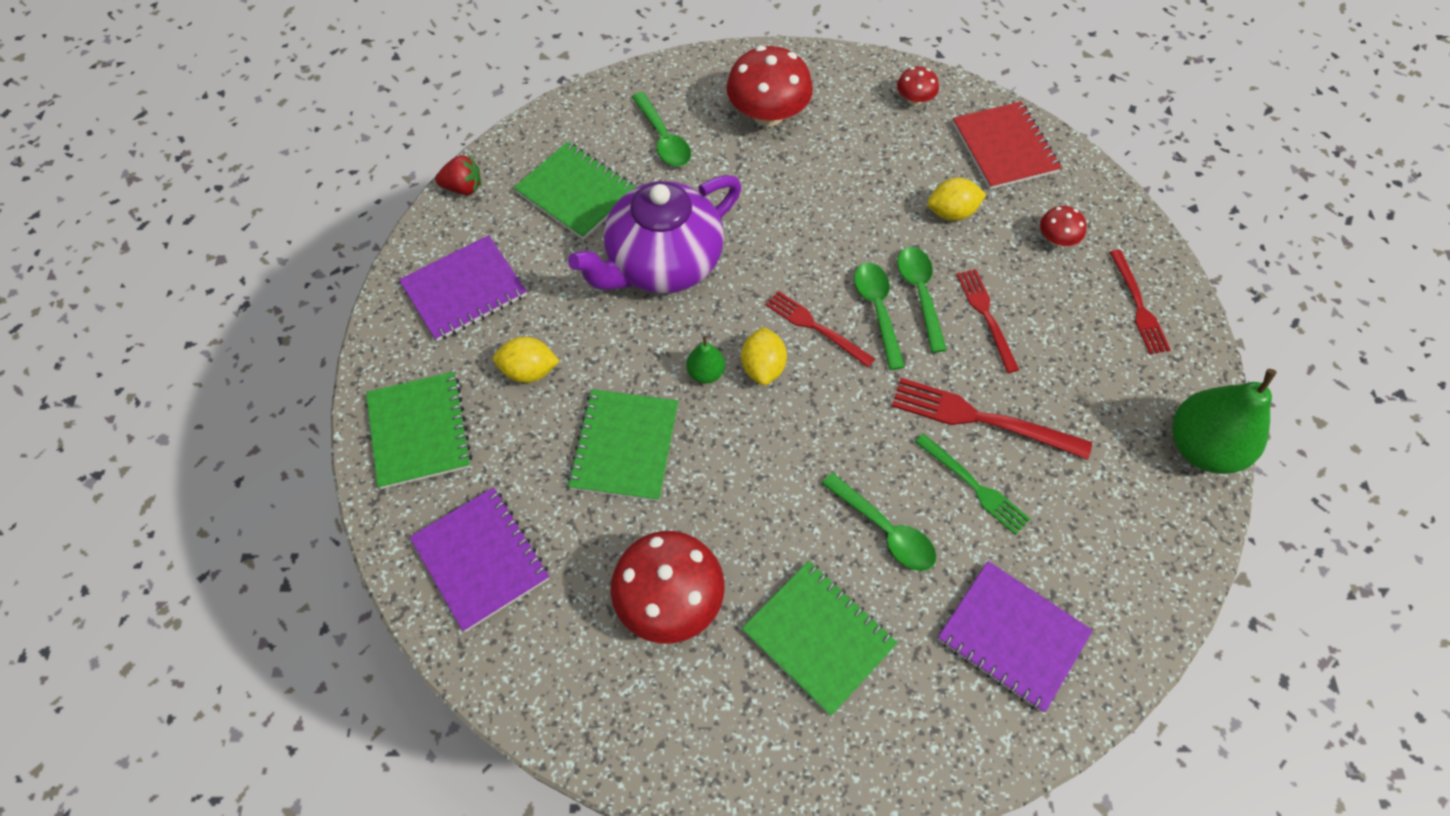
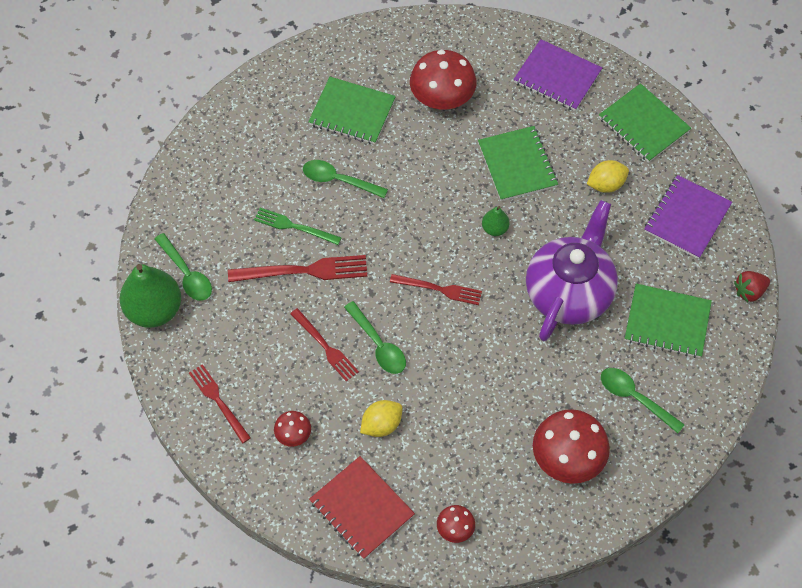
camera: 155 degrees right, 0 degrees up
(763, 367) = (460, 247): yellow lemon -> none
(877, 311) = (402, 319): green spoon -> green spoon (186, 274)
(1012, 636) = (245, 153): purple notebook -> none

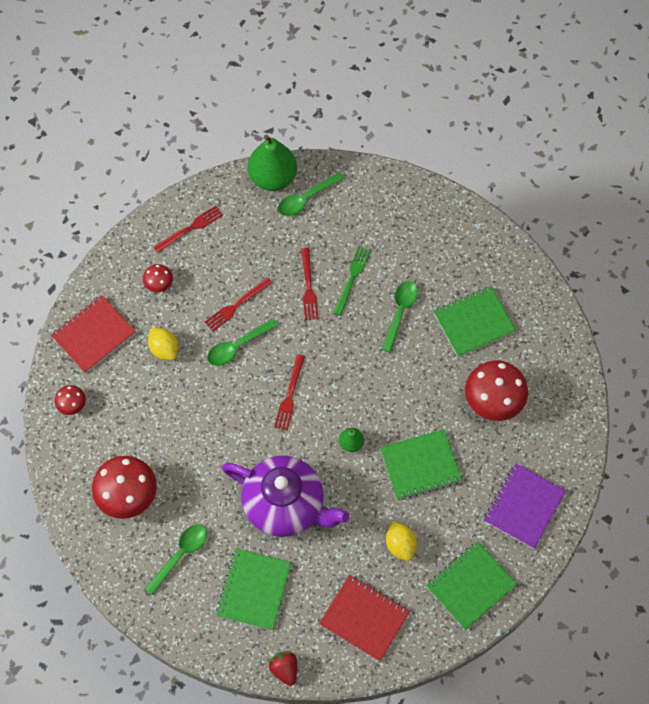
camera: 90 degrees right, 5 degrees up
(304, 271) = (308, 287): red fork -> red fork, size x0.66
(352, 112) = (474, 322): green notebook -> green notebook turned 45 degrees clockwise
(687, 218) = (364, 618): purple notebook -> red notebook

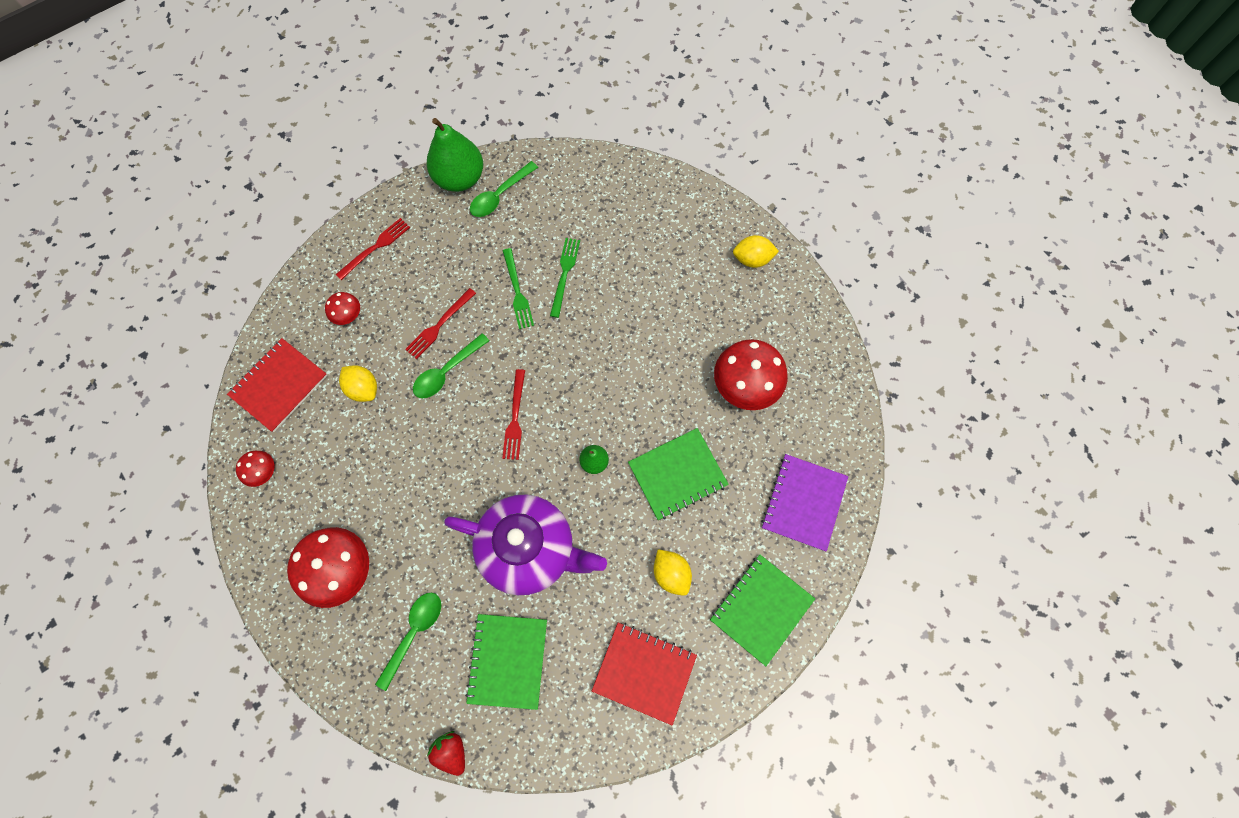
camera: 10 degrees left, 5 degrees up
(284, 669) = (559, 755): red strawberry -> red strawberry (451, 751)
(308, 287) = (517, 291): red fork -> green fork
(400, 313) = (624, 304): green spoon -> none
(474, 322) = (707, 301): green notebook -> none
(521, 291) = (752, 259): none -> yellow lemon

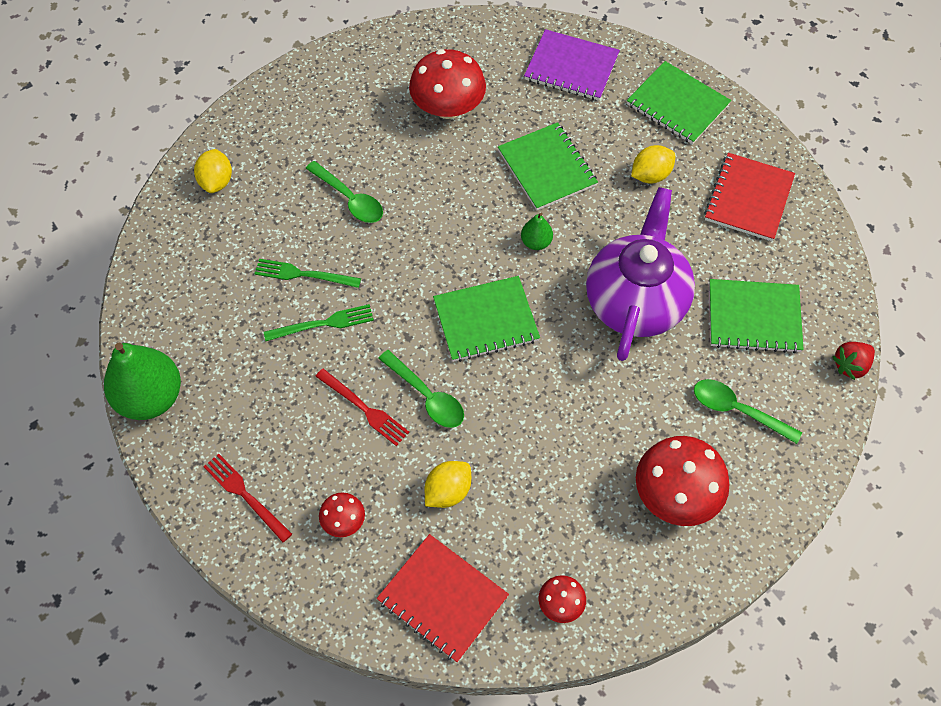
camera: 90 degrees left, 10 degrees down
(500, 195) = (183, 348): green spoon -> green spoon (349, 199)
(515, 418) = (486, 320): red fork -> green notebook
(752, 259) = (299, 96): yellow lemon -> yellow lemon (216, 181)

